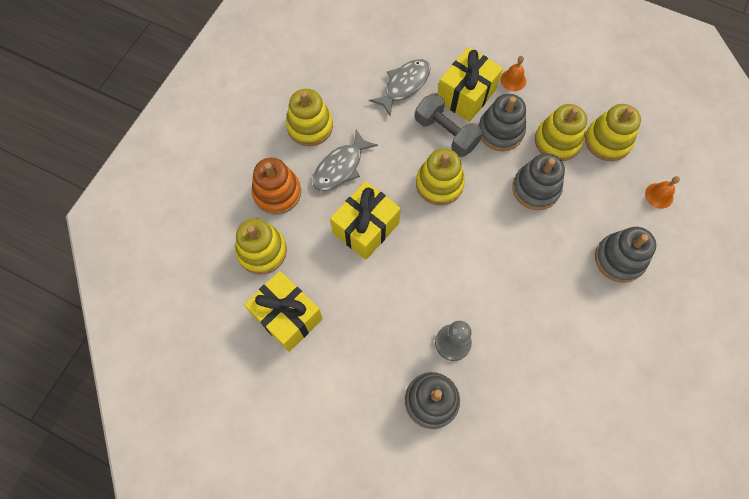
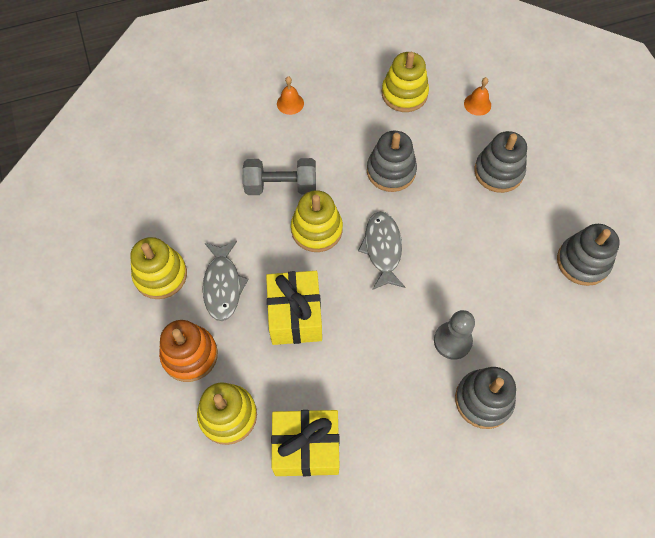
camera: 45 degrees left, 5 degrees down
(404, 85) = (207, 175): grey fish -> grey fish (382, 249)
(466, 95) = (266, 143): yellow gift -> none
(500, 131) = (321, 150): grey stacking toy -> grey stacking toy (582, 262)
(557, 141) = (370, 123): yellow stacking toy -> none

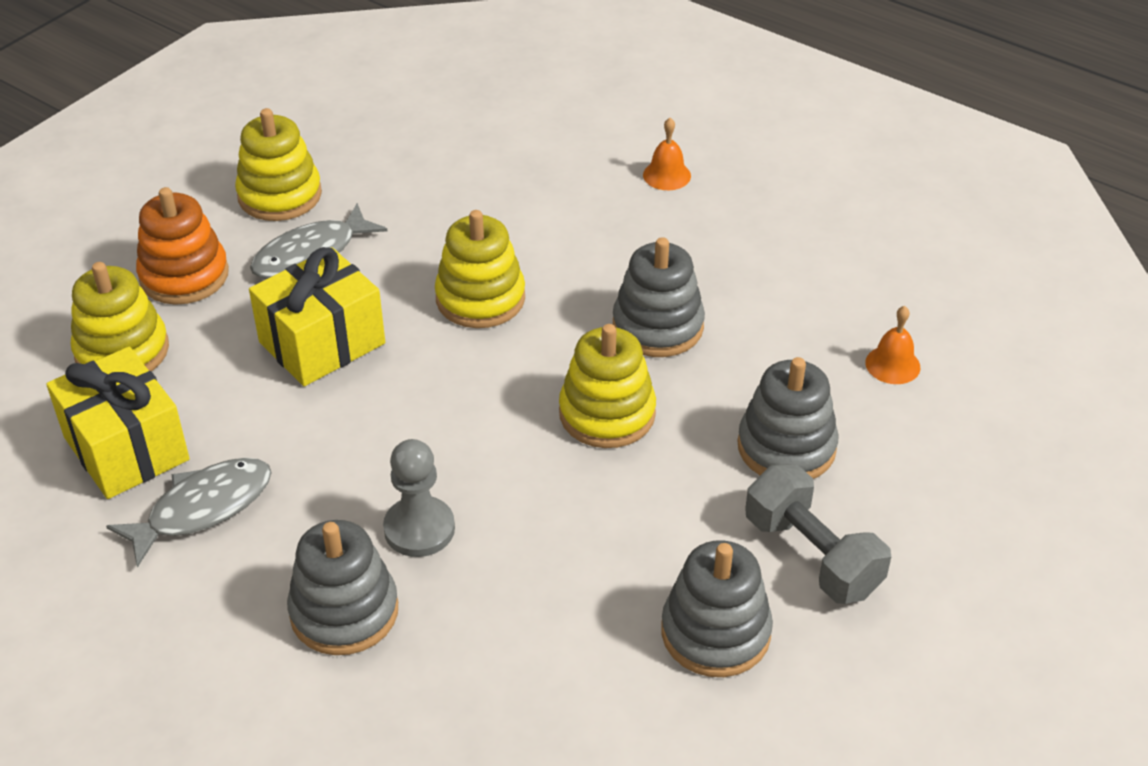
camera: 55 degrees right, 20 degrees down
(281, 186) = (518, 232): grey dumbbell -> grey dumbbell (812, 555)
(382, 249) = (511, 379): grey fish -> grey fish (203, 508)
(404, 94) = (816, 276): yellow stacking toy -> yellow stacking toy (607, 413)

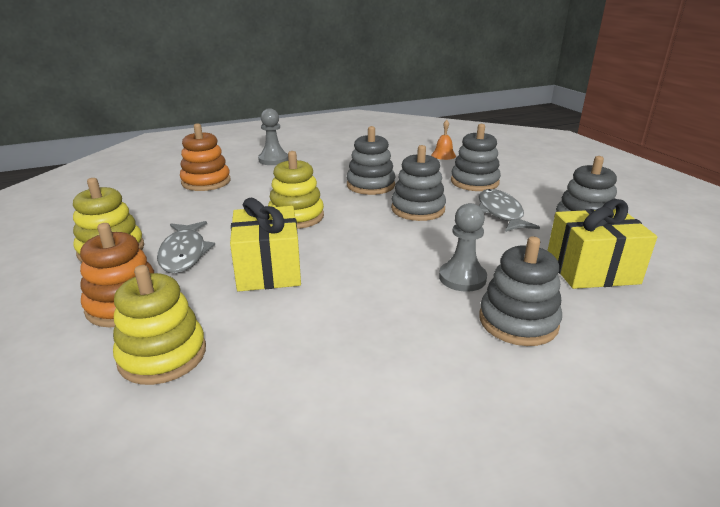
camera: 60 degrees left, 15 degrees down
(126, 448) = (276, 381): yellow gift -> yellow gift (591, 270)
(203, 508) = (378, 357): grey fish -> grey fish (501, 213)
(522, 156) = (206, 182): none -> orange stacking toy
(607, 413) = (418, 209): yellow stacking toy -> grey stacking toy
(667, 175) = (273, 160): orange bell -> grey pawn
(812, 555) = (544, 193): grey dumbbell -> none

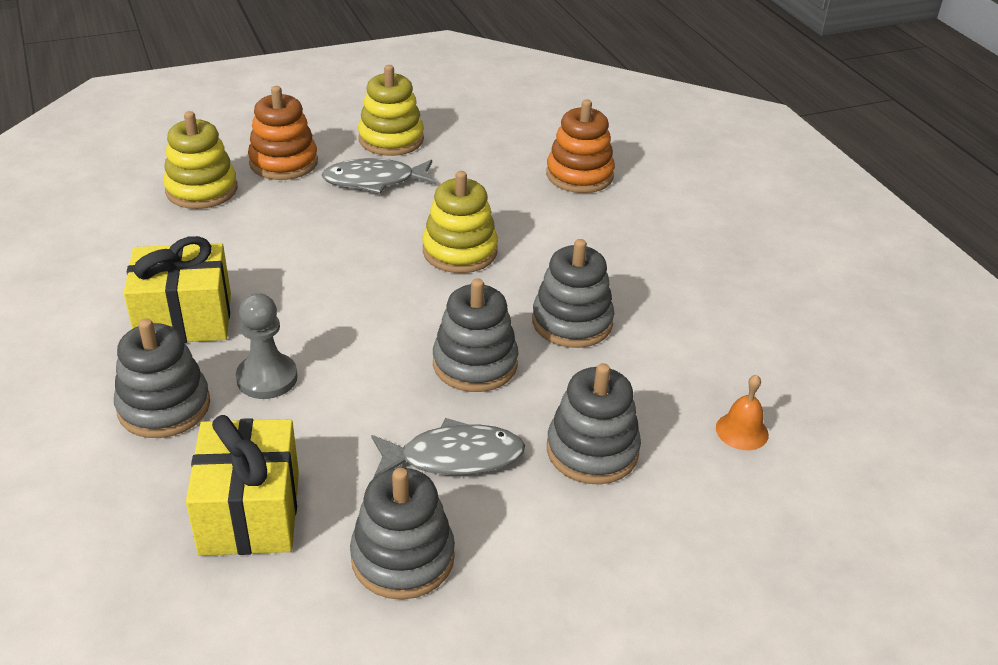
camera: 90 degrees right, 10 degrees up
(268, 269) = (326, 235): yellow gift -> yellow gift (184, 319)
(273, 160) = (678, 226): grey pawn -> none

